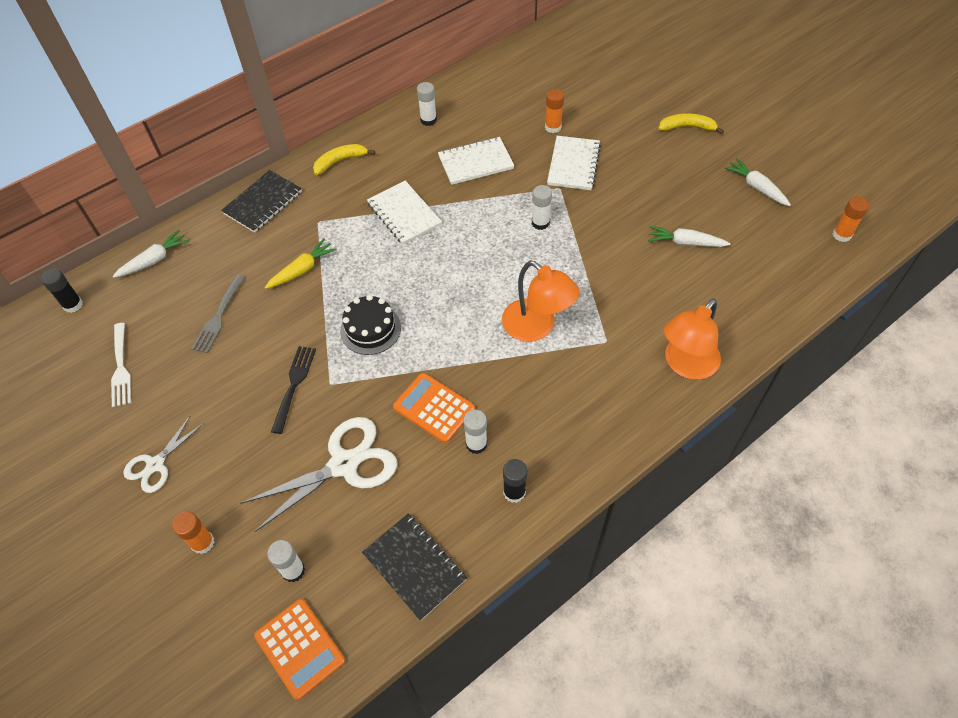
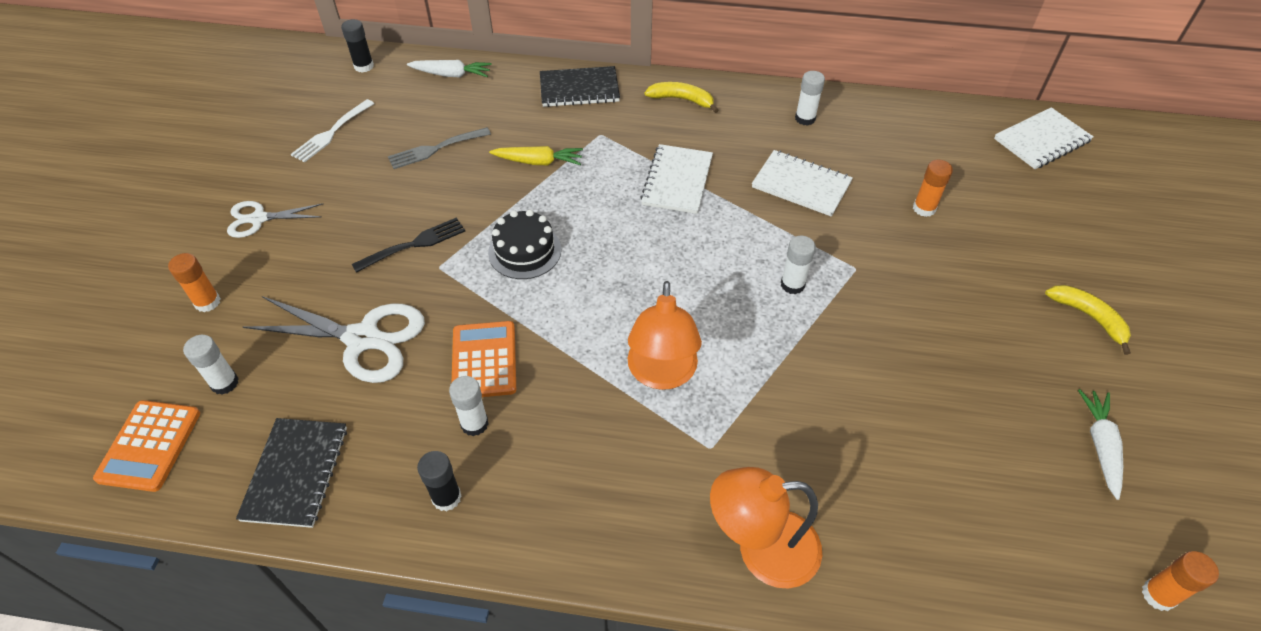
camera: 45 degrees right, 5 degrees down
(573, 164) = (900, 258): white notebook -> white notebook (1041, 140)
(685, 243) = (927, 429): white carrot -> none

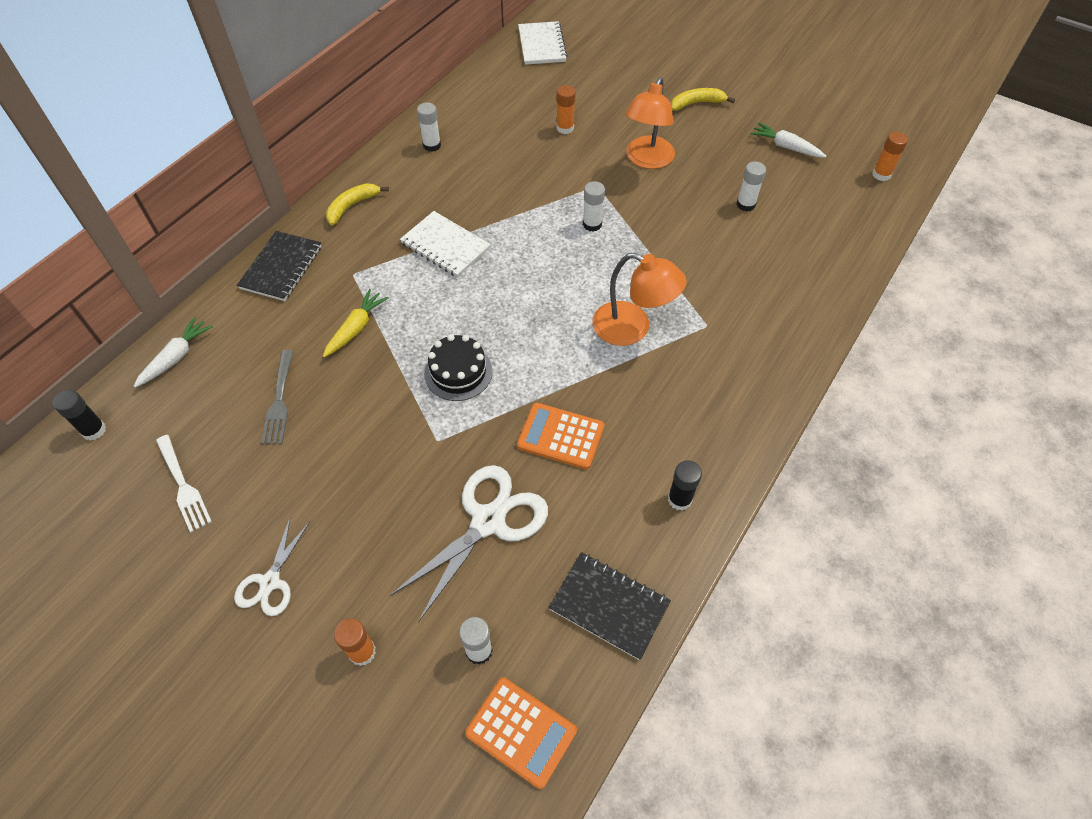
camera: 65 degrees left, 5 degrees up
(414, 244) = (397, 452): black fork -> none
(474, 424) = (620, 461): white glue stick -> white glue stick (745, 204)
(761, 549) = (792, 329): orange lamp -> orange lamp (647, 160)
(801, 185) = (500, 178): white notebook -> none

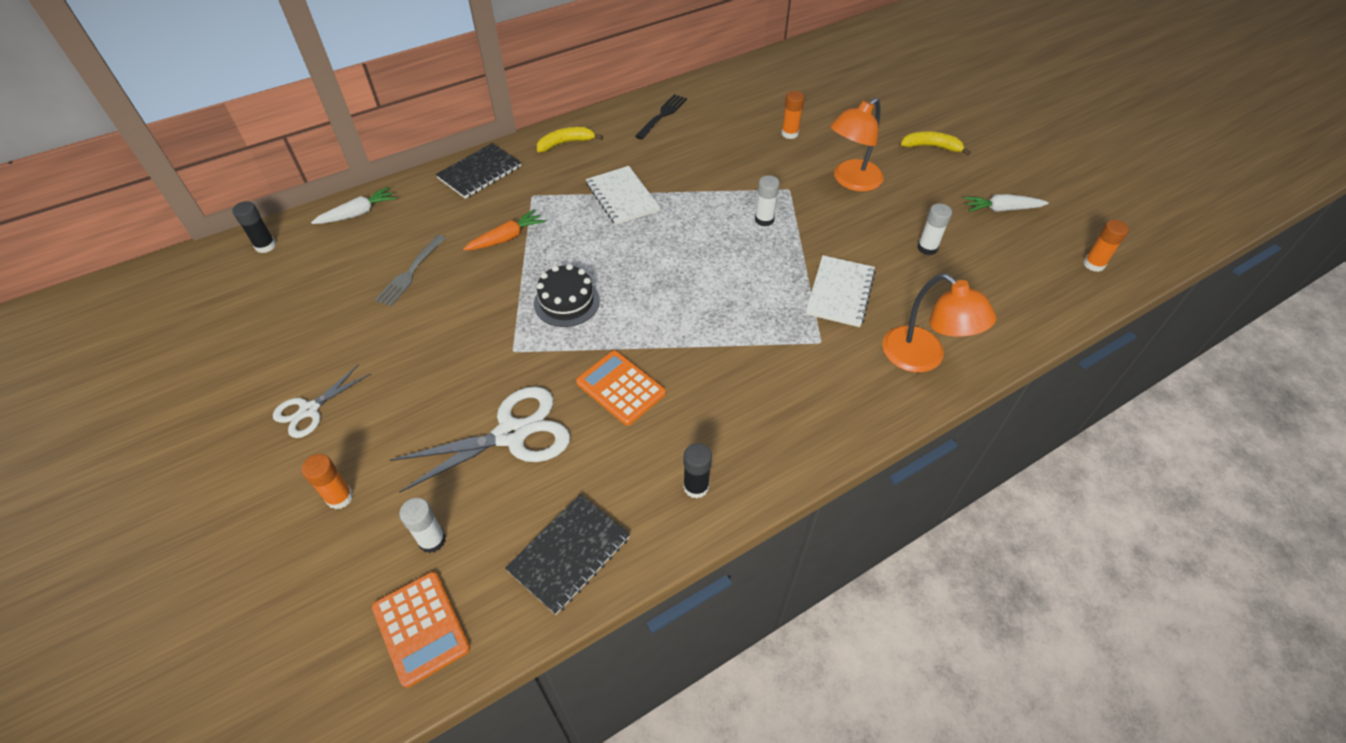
camera: 25 degrees right, 5 degrees down
(183, 486) = (298, 310): white fork -> none
(356, 328) = (506, 238): yellow carrot -> orange carrot
(432, 145) = (662, 115): white glue stick -> black fork
(541, 45) = (811, 61): white notebook -> white notebook (840, 292)
(609, 606) = (569, 554): black notebook -> black notebook turned 75 degrees clockwise
(632, 328) = (746, 320): orange lamp -> orange lamp (923, 358)
(785, 147) = (1001, 209): white carrot -> white carrot turned 60 degrees counterclockwise

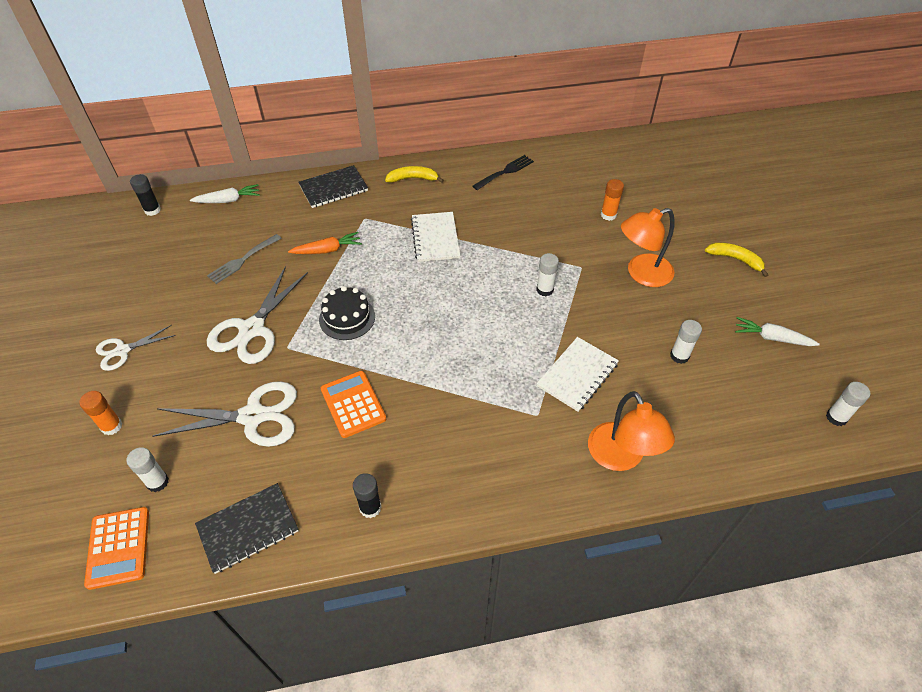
camera: 20 degrees right, 0 degrees up
(461, 343) = (252, 329): none -> white scissors
(1093, 264) = (836, 417): orange glue stick -> white glue stick

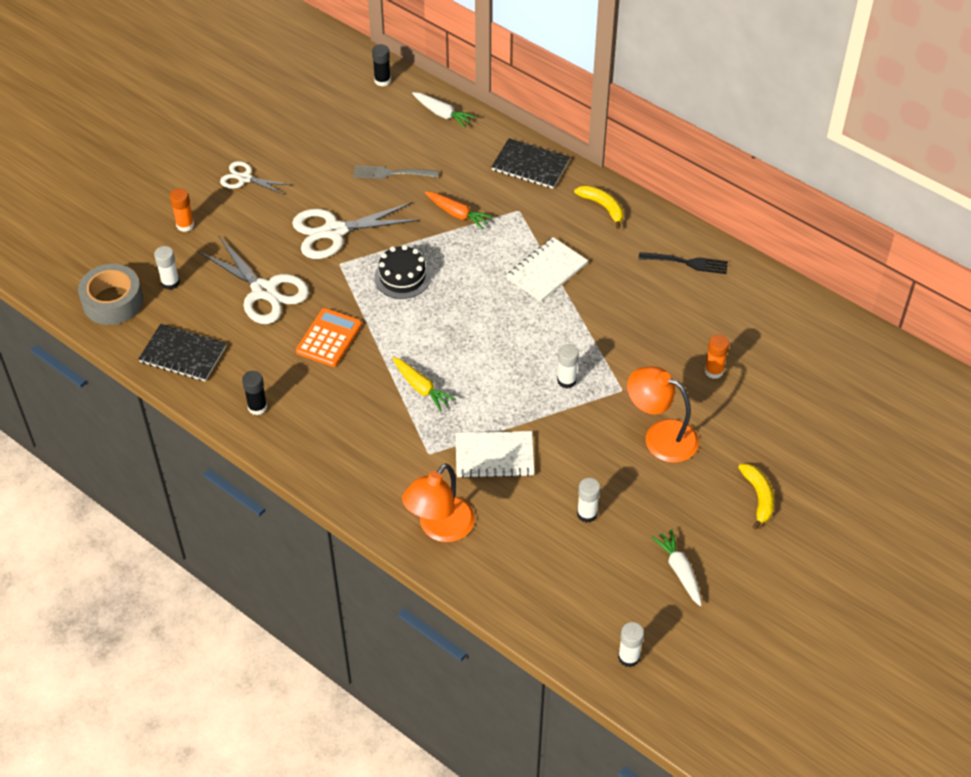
camera: 50 degrees right, 0 degrees up
(118, 547) = (113, 301): orange calculator -> grey tape
(467, 377) = (421, 388): none -> yellow carrot

